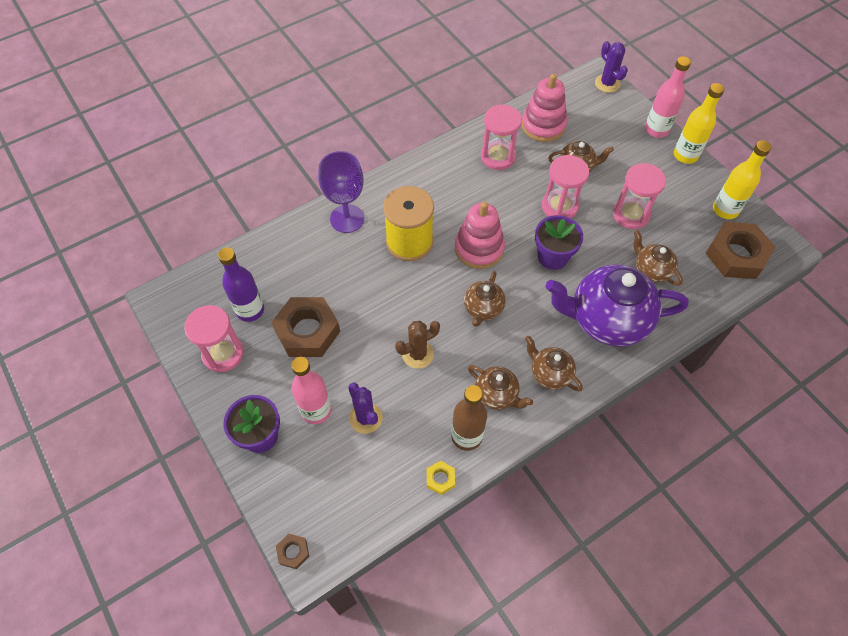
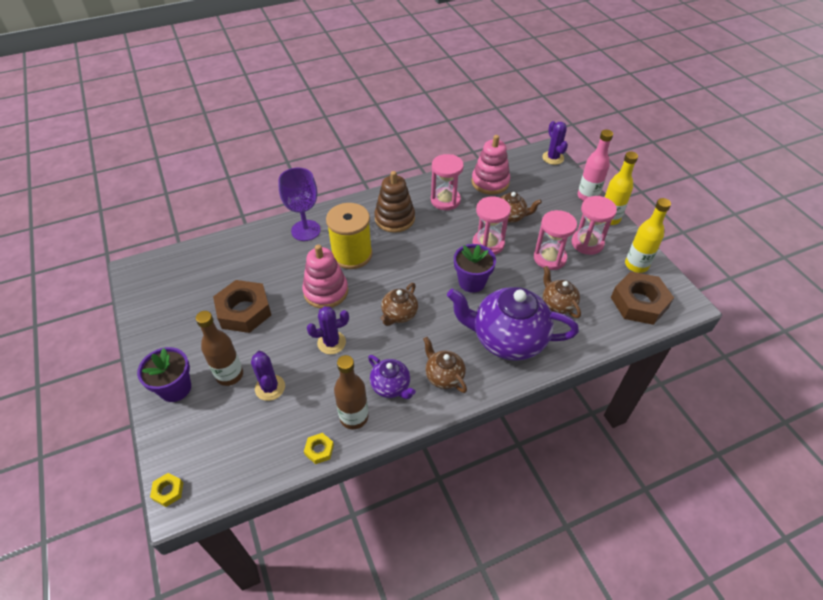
camera: 10 degrees right, 10 degrees down
(223, 354) = (168, 318): pink hourglass -> pink hourglass (587, 243)
(250, 310) = (203, 288): purple bottle -> none
(293, 552) = (168, 491): brown nut -> yellow nut
(316, 410) = (230, 375): pink bottle -> brown bottle
(418, 354) = (331, 343): brown cactus -> purple cactus
(446, 189) = (394, 218): none -> brown stacking toy
(479, 248) = (409, 267): pink stacking toy -> pink stacking toy (326, 291)
(497, 395) = (391, 386): brown teapot -> purple teapot

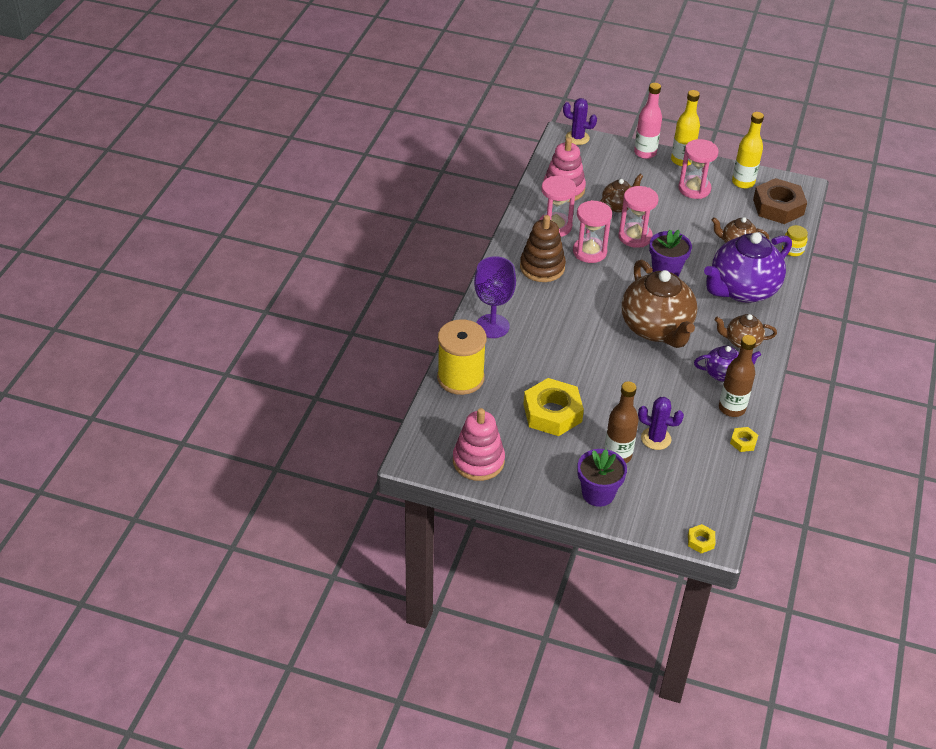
camera: 50 degrees left, 5 degrees down
(244, 311) = (552, 413): brown nut -> yellow nut
(326, 291) = (584, 354): pink stacking toy -> pink stacking toy (478, 461)
(331, 343) = (645, 381): purple cactus -> none
(352, 254) = (557, 316): yellow spool -> yellow spool (460, 378)
(399, 314) = (656, 329): brown teapot -> brown teapot, size x2.00
(549, 258) = (687, 217): pink hourglass -> pink hourglass (589, 252)
(599, 343) = (792, 250): none -> yellow jar

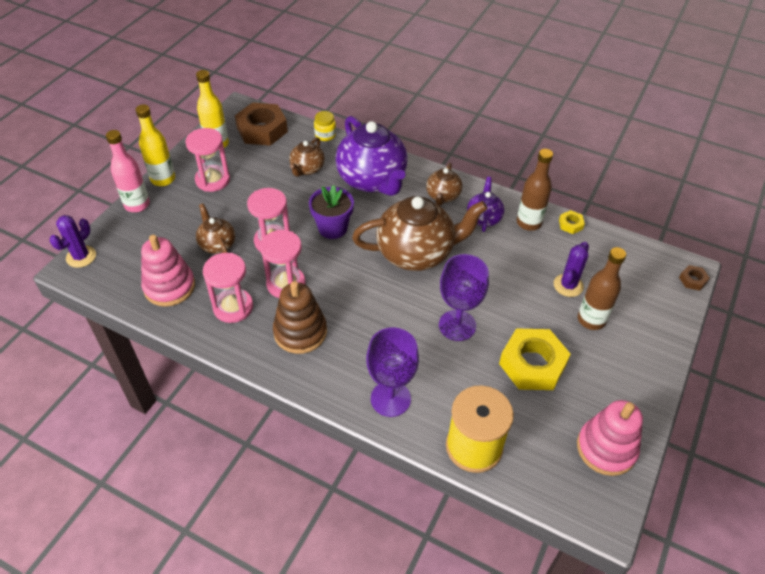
camera: 80 degrees left, 5 degrees up
(580, 361) = (457, 325): none -> purple goblet
(598, 493) = (643, 346): purple flower pot -> none
(700, 541) = (692, 280): yellow nut -> brown nut

